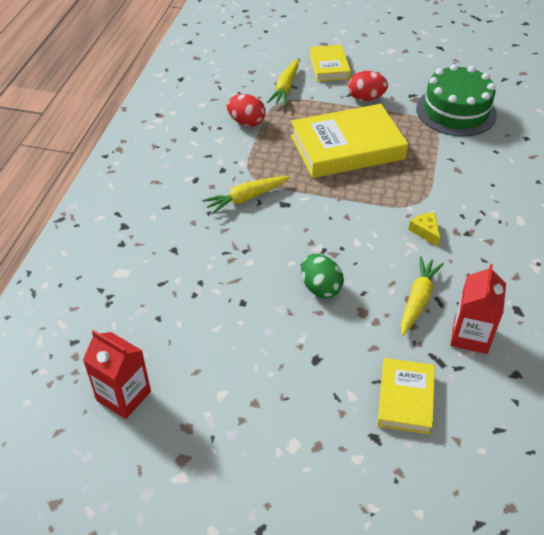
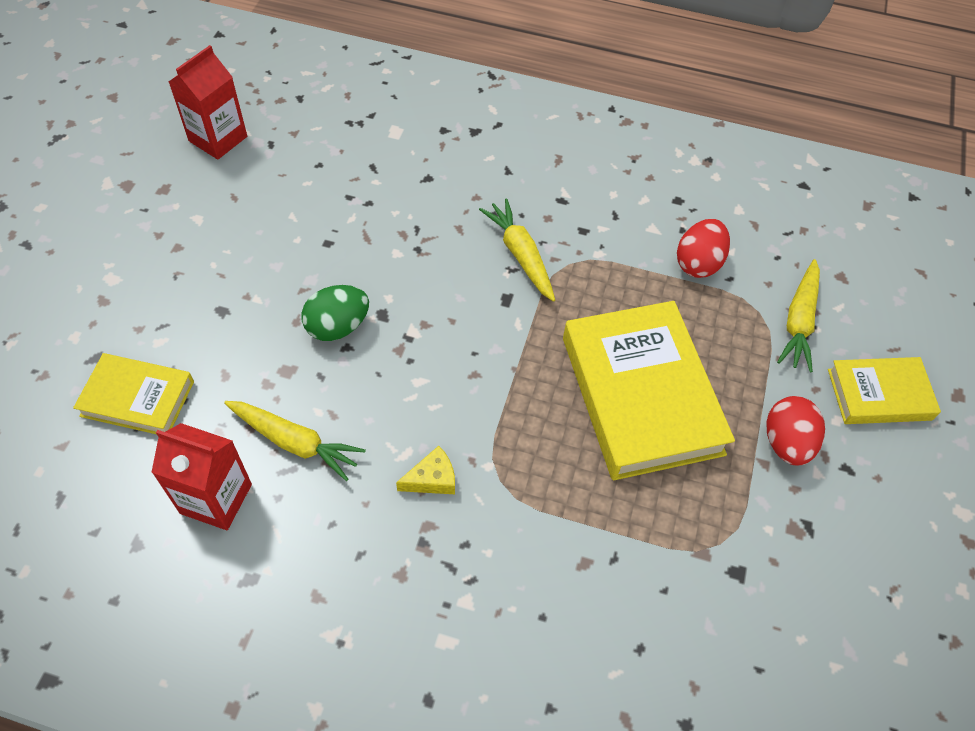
camera: 90 degrees right, 10 degrees up
(285, 88) = (799, 321): yellow carrot -> yellow carrot turned 90 degrees counterclockwise
(456, 111) = (763, 600): green cake -> none

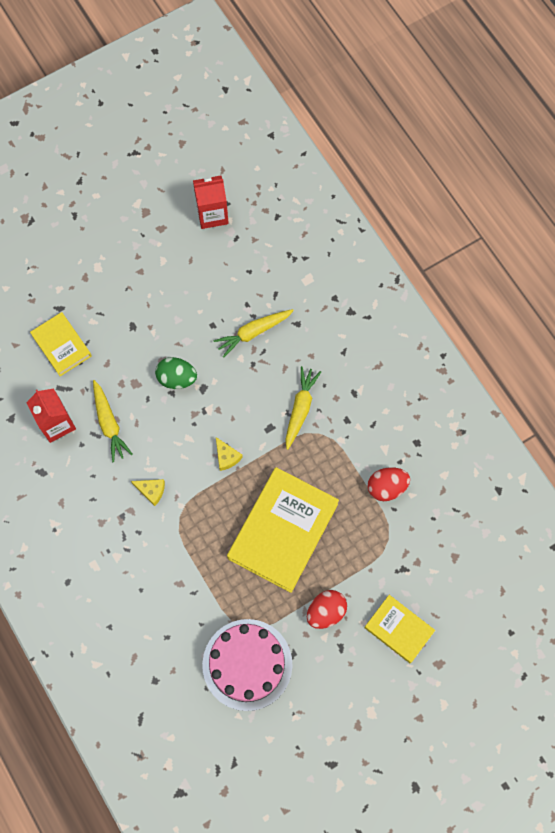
camera: 45 degrees right, 15 degrees up
(488, 366) = (226, 457): none -> yellow cheese
(773, 588) = (247, 664): none -> pink cake
(799, 321) = (403, 561): yellow carrot -> yellow carrot (253, 332)

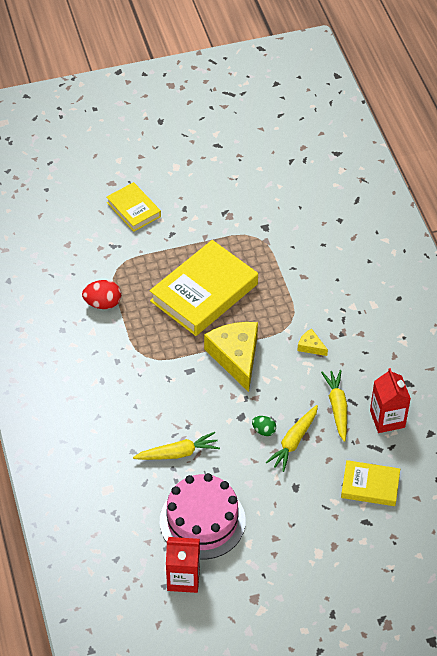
camera: 165 degrees left, 20 degrees down
(62, 345) = (370, 486): yellow book -> yellow book turned 60 degrees counterclockwise
(177, 378) = (264, 430): green egg -> green egg, size x0.62
(226, 457) = (236, 357): yellow cheese -> yellow cheese, size x2.26
(247, 664) = (262, 214): pink cake -> pink cake (202, 521)
(300, 409) = (156, 379): yellow carrot -> yellow carrot (294, 441)
(326, 611) = (188, 232): red egg -> none

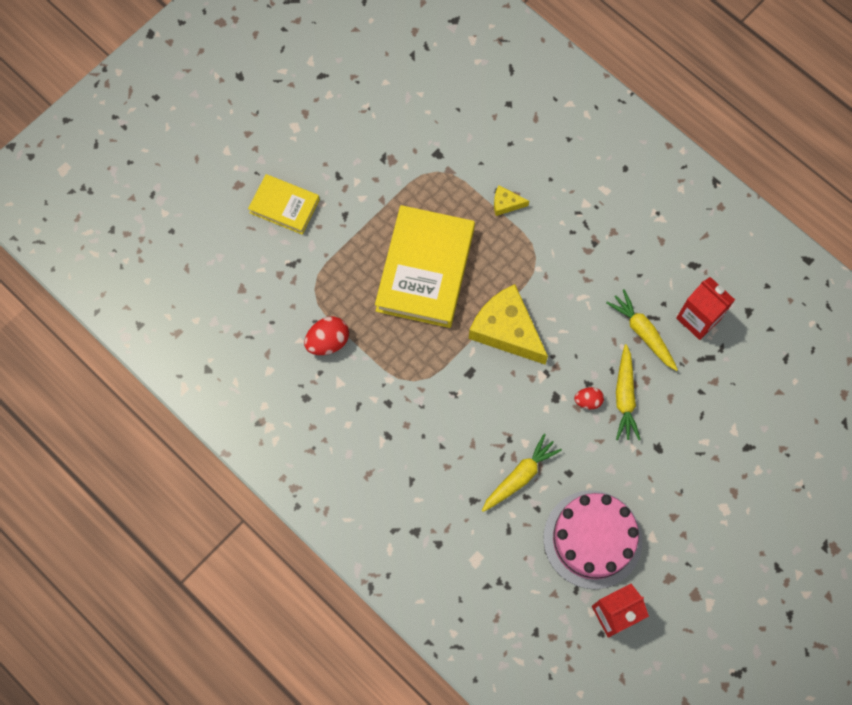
camera: 30 degrees left, 20 degrees up
(264, 430) = (588, 401): green egg -> red egg
(311, 346) = (573, 275): yellow cheese -> yellow cheese (506, 204)
(370, 486) = (727, 404): yellow book -> none

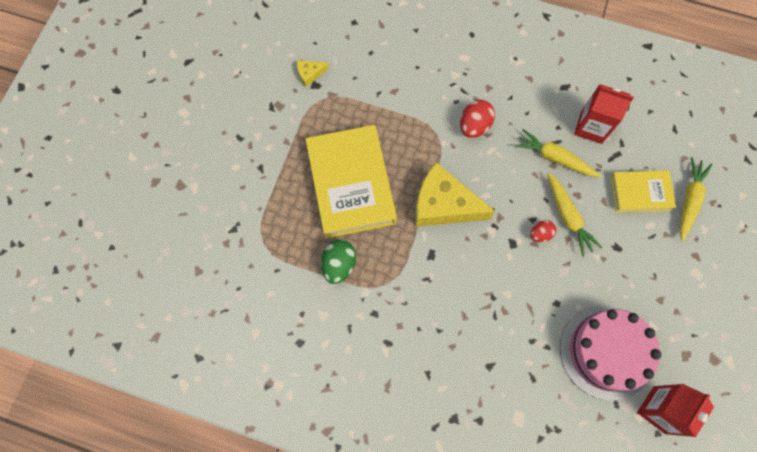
camera: 25 degrees left, 0 degrees up
(284, 206) = (204, 182): yellow book -> yellow book (640, 193)
(328, 341) = (296, 283): red egg -> red egg (474, 126)
(376, 342) = (339, 265): none -> green egg
(506, 204) = (391, 101): yellow cheese -> yellow cheese (310, 74)
(519, 476) = (518, 325): yellow carrot -> yellow carrot (689, 200)

